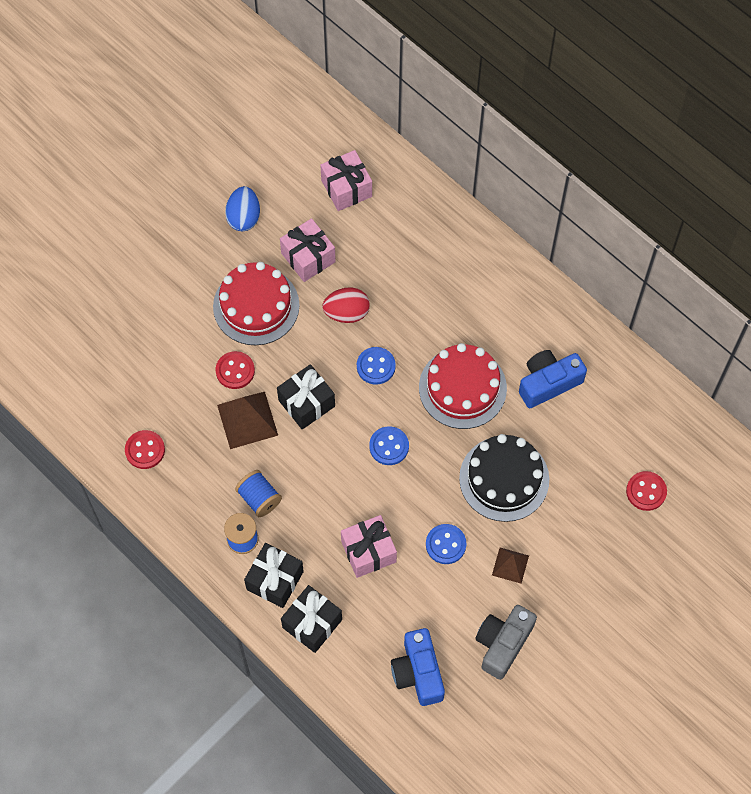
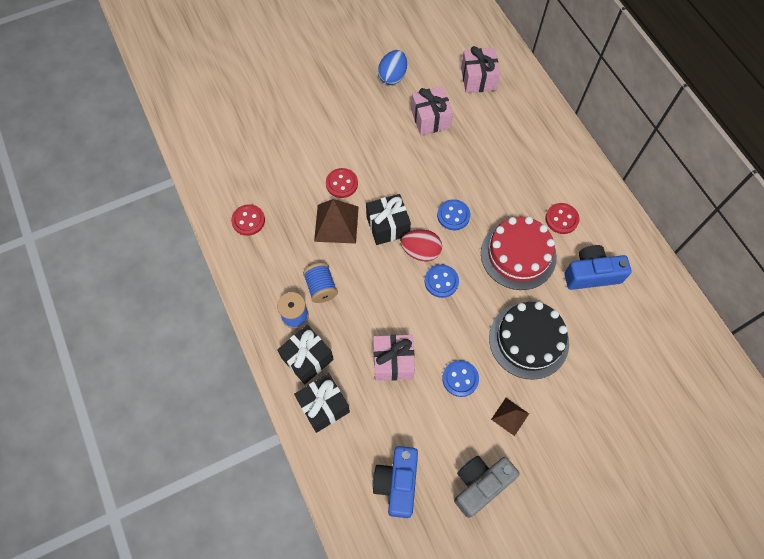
camera: 20 degrees right, 0 degrees up
(256, 306) = (377, 141): red cake -> none
(346, 313) = (445, 168): red egg -> red egg (421, 251)
(646, 491) = (650, 393): red button -> red button (561, 219)

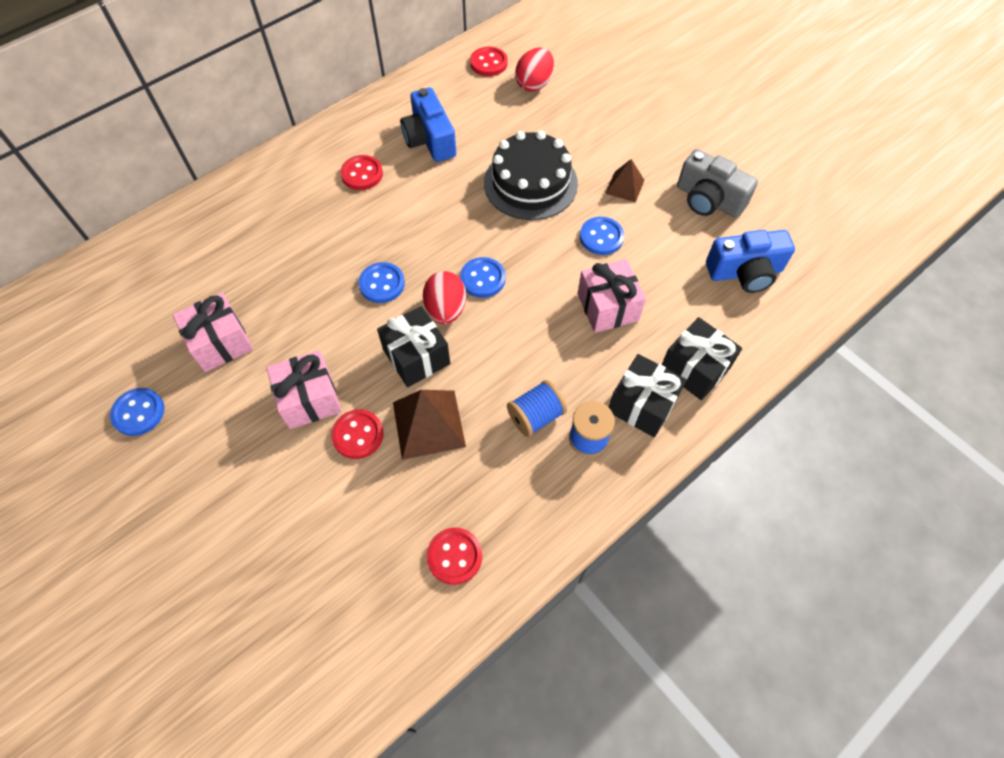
camera: 105 degrees left, 5 degrees down
(392, 76) = (138, 412): blue egg -> blue button
(478, 79) = (140, 296): pink gift -> pink gift (309, 399)
(518, 255) = (423, 208): red cake -> none
(650, 376) = (534, 84): none -> red egg
(683, 343) = (488, 63): none -> red button

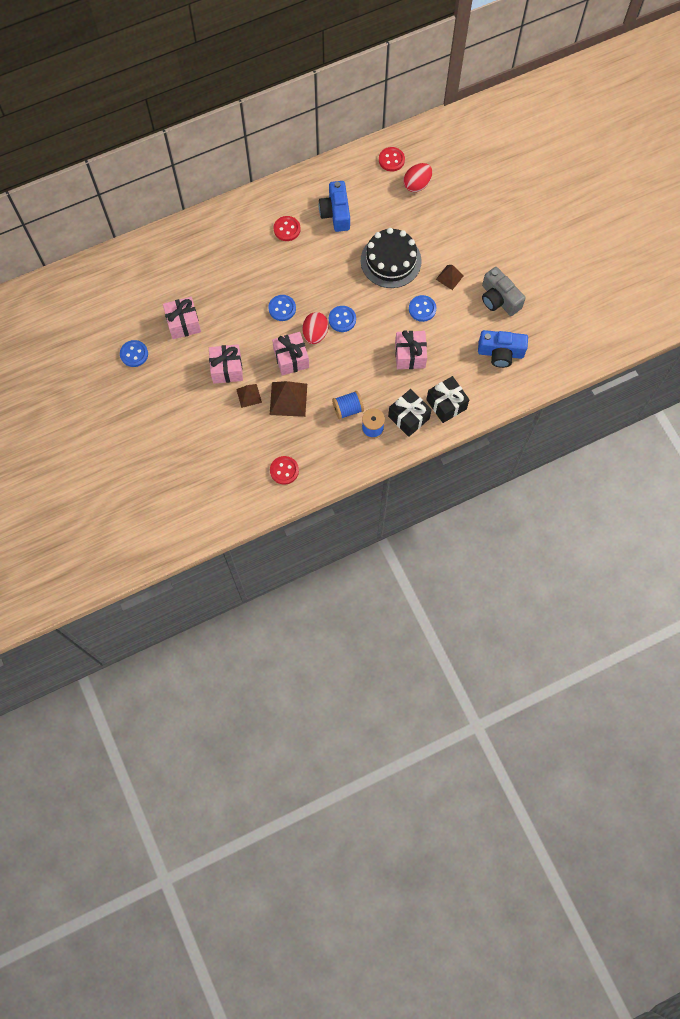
camera: 15 degrees right, 10 degrees up
(358, 435) = (249, 395): red button -> brown pyramid
(416, 357) = (291, 359): black gift -> pink gift

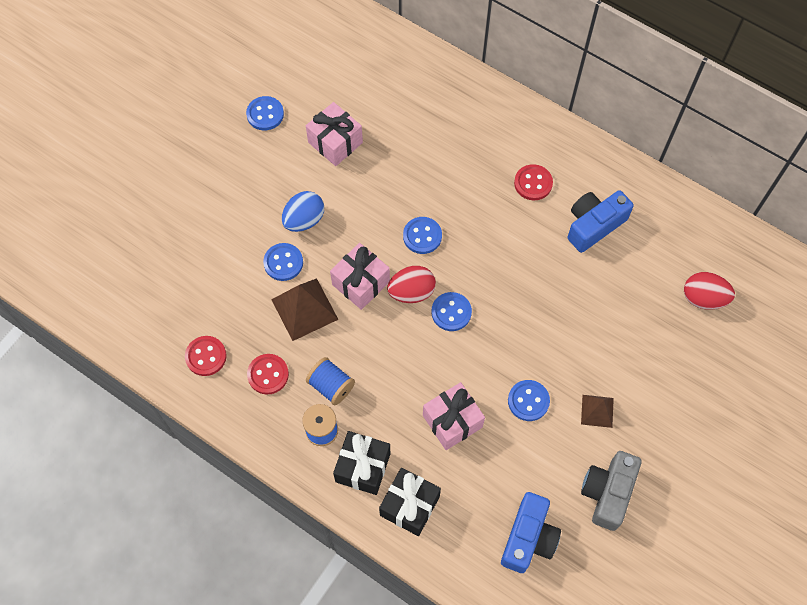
camera: 60 degrees right, 5 degrees down
(227, 369) = (304, 220): pink gift -> blue egg
(249, 395) = (283, 263): brown pyramid -> blue button
(391, 160) = (716, 249): red button -> red button (268, 374)
(391, 261) = (571, 325): black cake -> none
(500, 353) = (528, 538): blue camera -> blue camera turned 135 degrees counterclockwise

